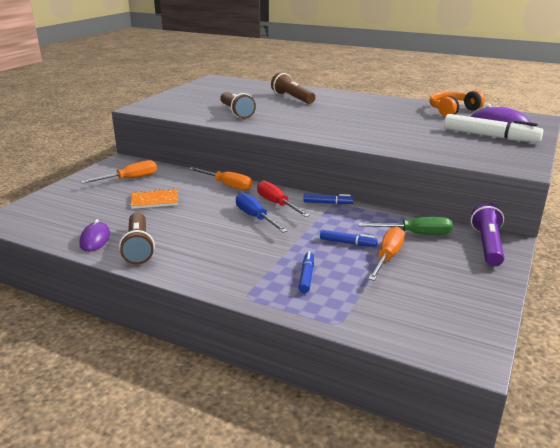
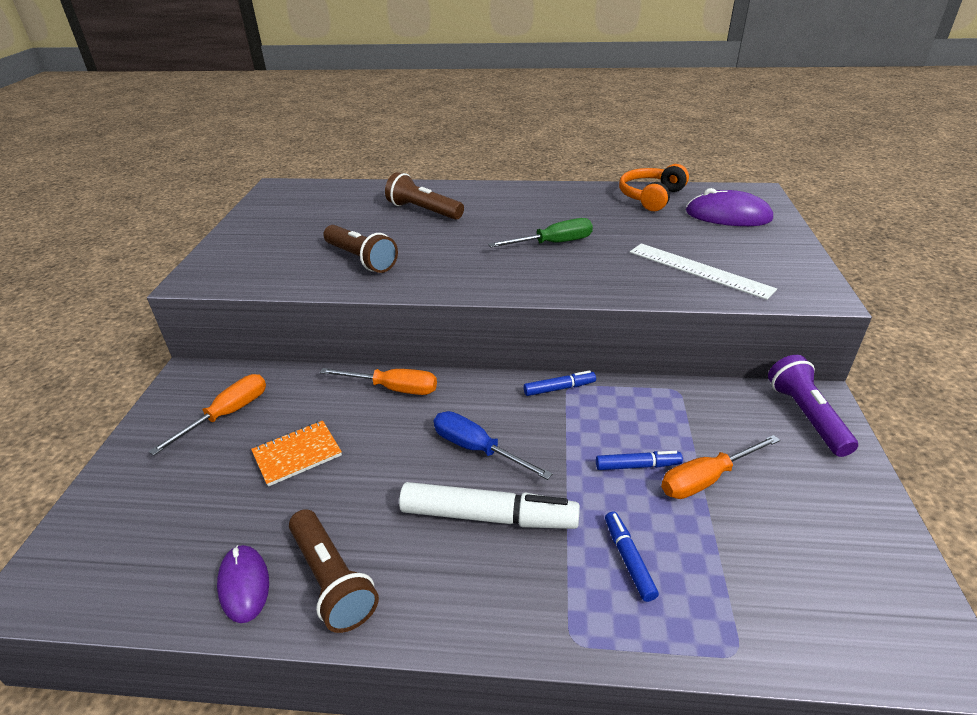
camera: 20 degrees left, 10 degrees up
(277, 204) = (490, 410): red screwdriver -> none
(387, 257) = (706, 479): orange screwdriver -> orange screwdriver turned 120 degrees counterclockwise
(415, 234) = (709, 419): green screwdriver -> green screwdriver (553, 243)
(447, 145) = (699, 270): none -> white ruler
(490, 136) = (734, 239): white marker -> white marker (488, 516)

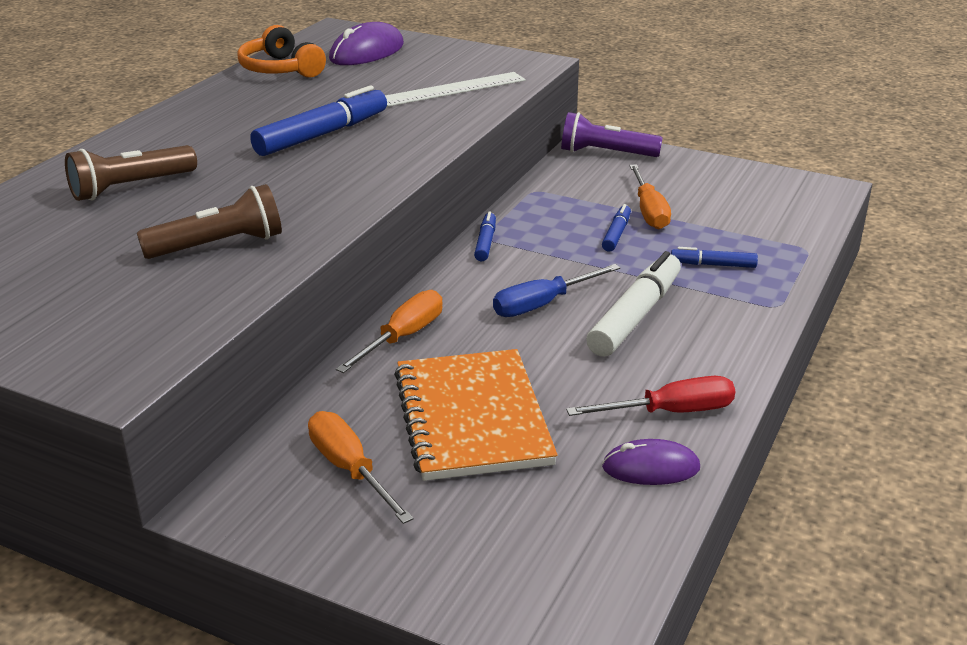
camera: 70 degrees left, 5 degrees down
(297, 454) = (472, 418): orange notebook -> orange notebook, size x1.88
(332, 580) = (670, 412): brown flashlight -> red screwdriver
(553, 243) = (322, 134): green screwdriver -> blue marker

